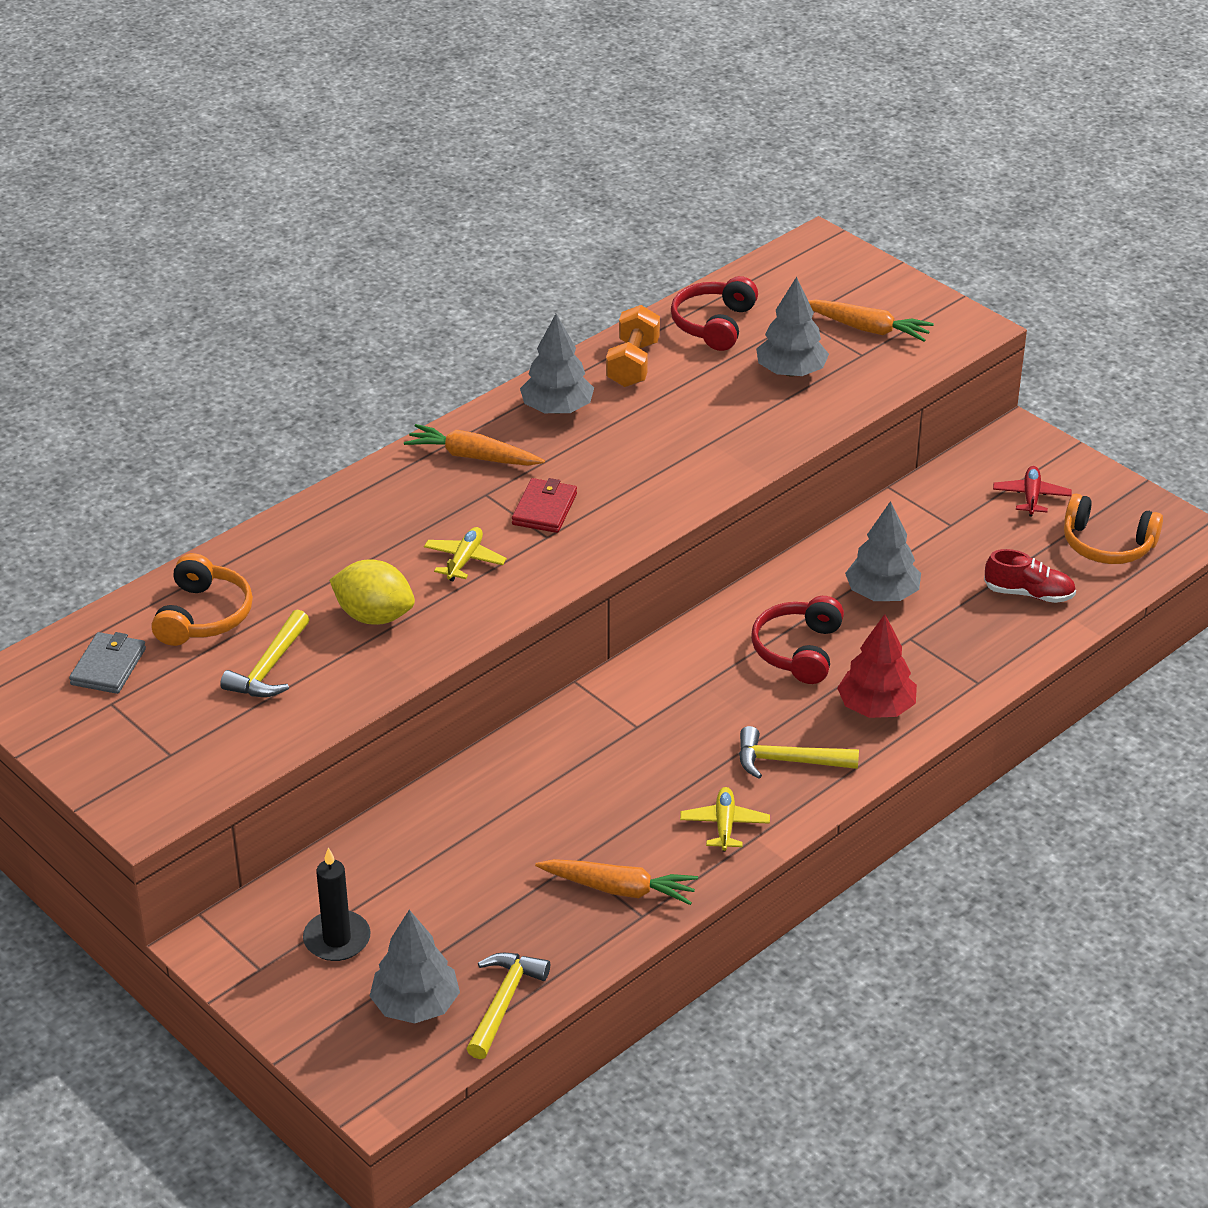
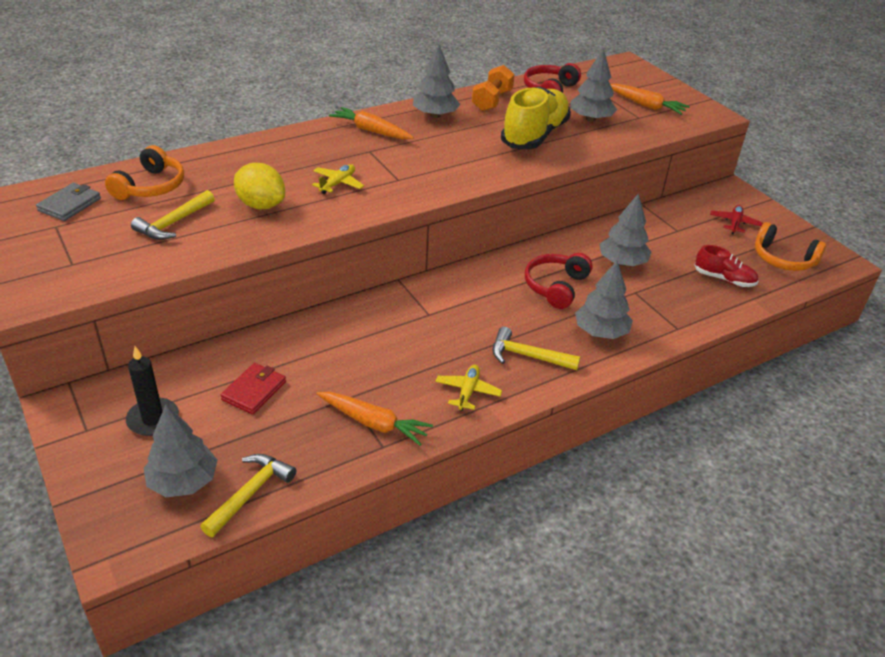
camera: 10 degrees right, 0 degrees up
(544, 509) = (403, 164): red wallet -> red wallet (254, 391)
(716, 419) = (535, 135): none -> yellow shoe
(876, 708) = (600, 332): red tree -> grey tree

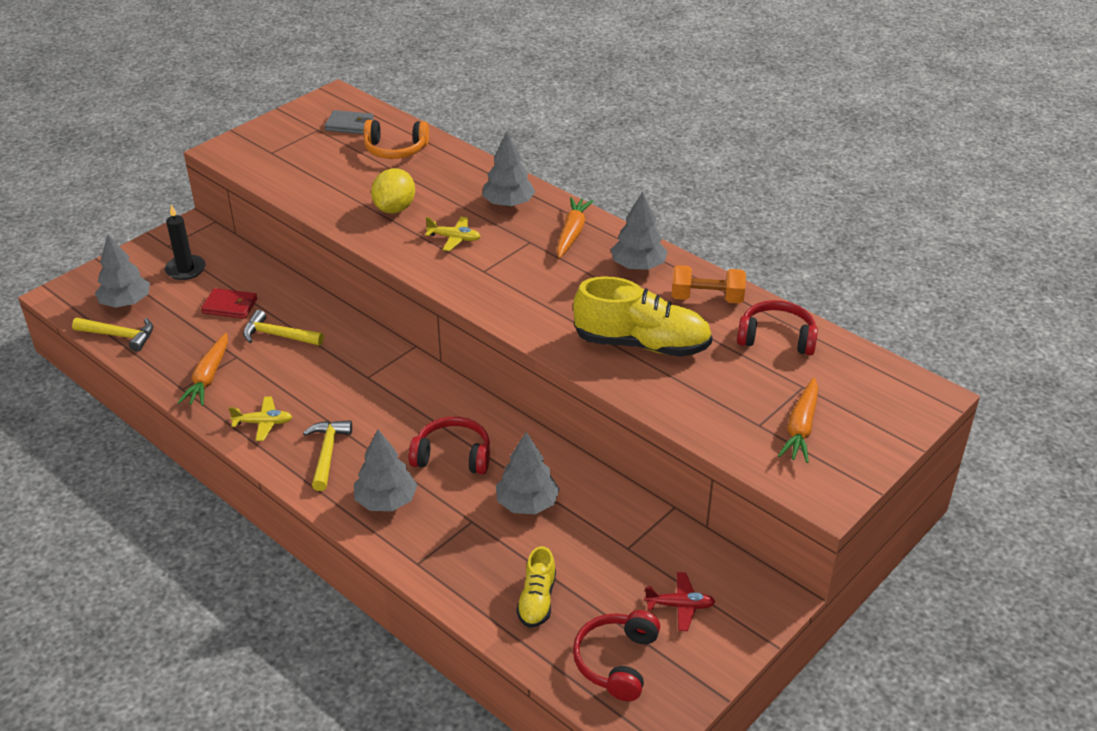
camera: 75 degrees right, 0 degrees up
(174, 223) = (346, 176): yellow hammer -> yellow hammer (278, 335)
(590, 119) = (720, 383): grey tree -> grey tree (508, 203)
(724, 279) = (537, 600): red shoe -> yellow shoe
(783, 259) = (616, 661): orange headphones -> red headphones

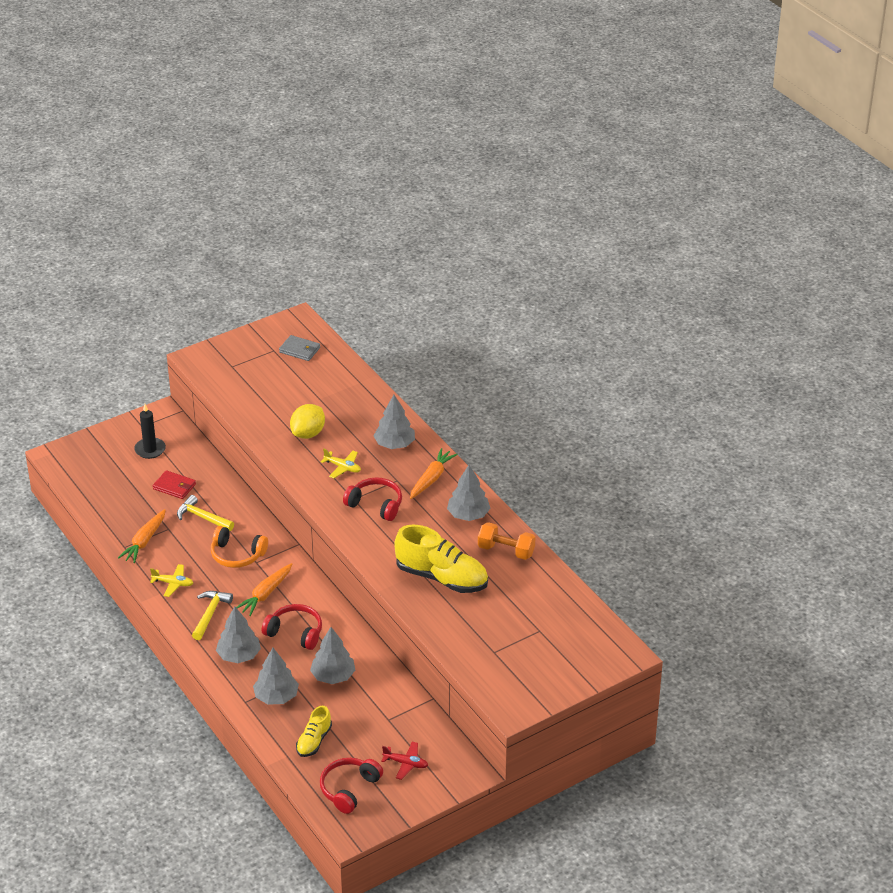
camera: 15 degrees right, 0 degrees up
(119, 336) = (90, 497): yellow hammer -> none
(126, 302) = (100, 470): grey tree -> grey tree (276, 697)
(395, 149) = (327, 380): orange headphones -> orange headphones (237, 555)
(776, 338) = (541, 591): red headphones -> red headphones (376, 505)
(801, 428) = (521, 659): orange carrot -> orange carrot (265, 594)

